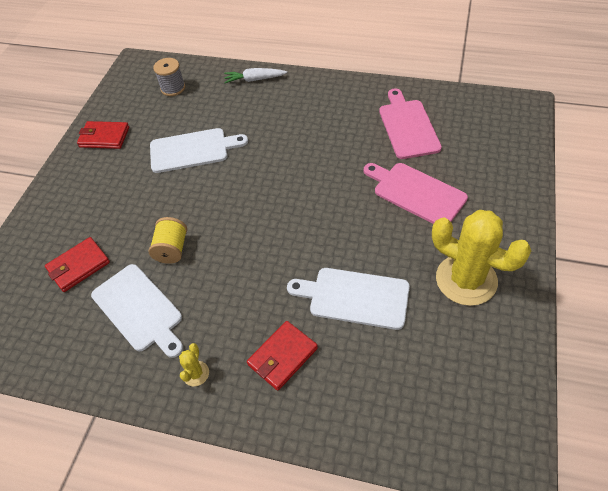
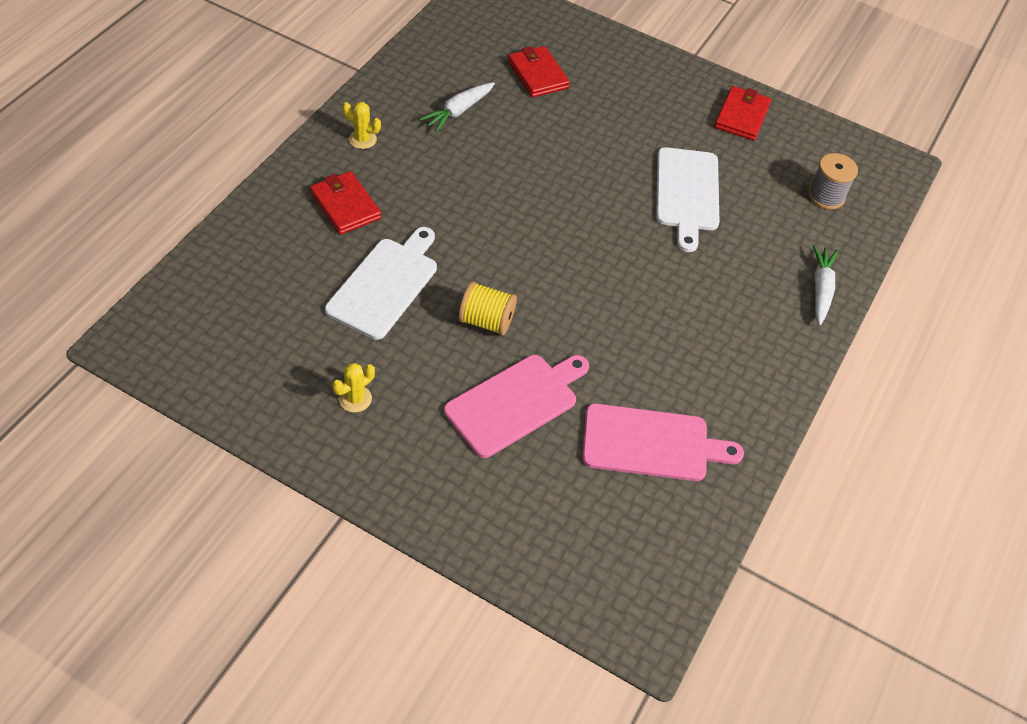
camera: 95 degrees right, 0 degrees up
(139, 309) = (458, 111): white cutting board -> white carrot
(172, 249) = (528, 148): yellow spool -> yellow spool (486, 321)
(466, 280) = (355, 399): yellow cactus -> yellow cactus, size x0.42

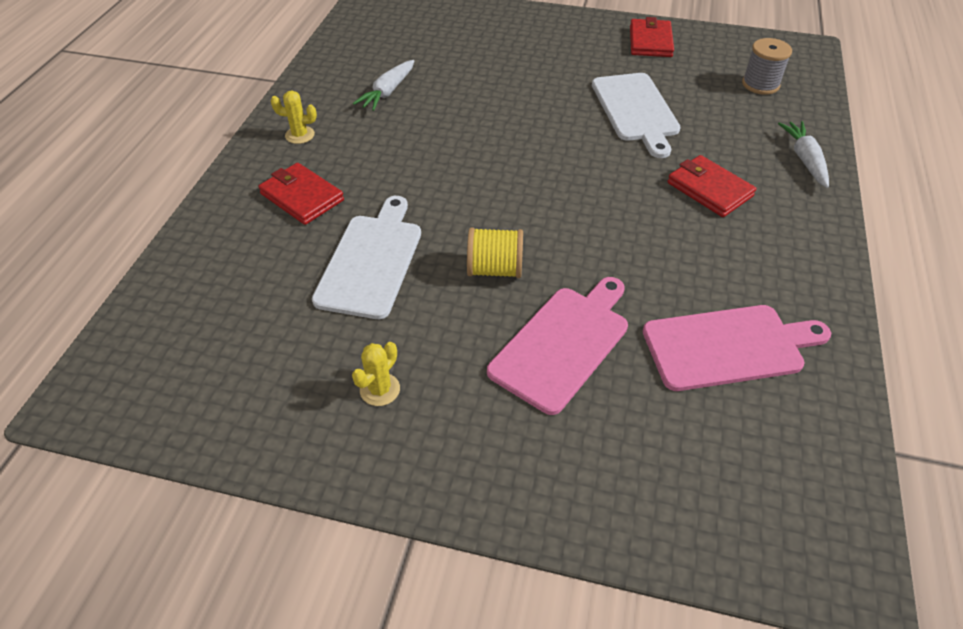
camera: 10 degrees left, 5 degrees down
(537, 74) = (450, 48): red wallet -> red wallet (709, 189)

